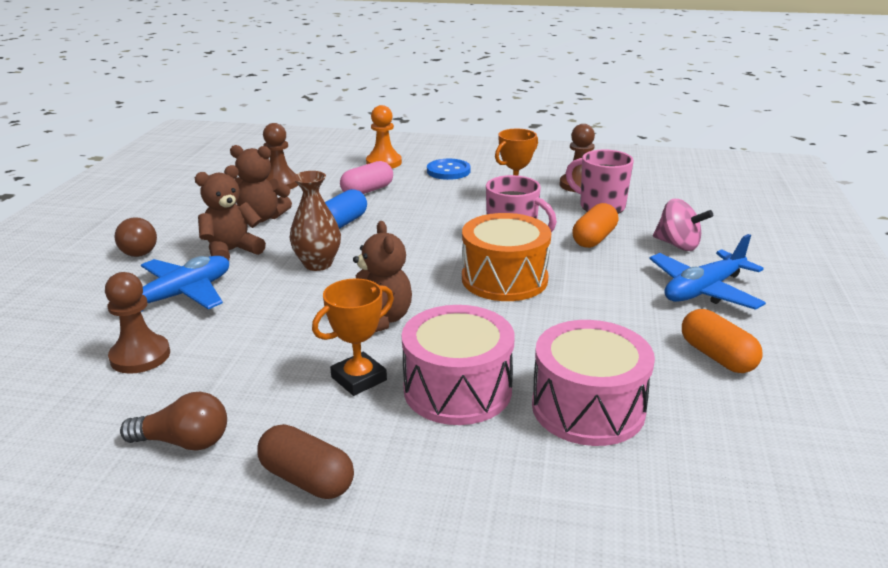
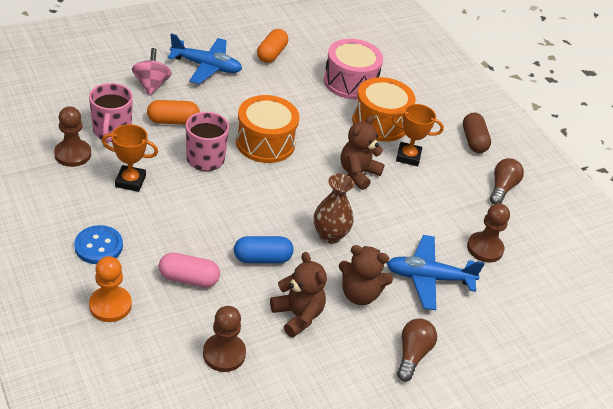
camera: 135 degrees left, 15 degrees up
(184, 442) = (502, 188): brown light bulb -> brown light bulb turned 60 degrees clockwise
(457, 389) = (380, 122): pink drum -> orange drum

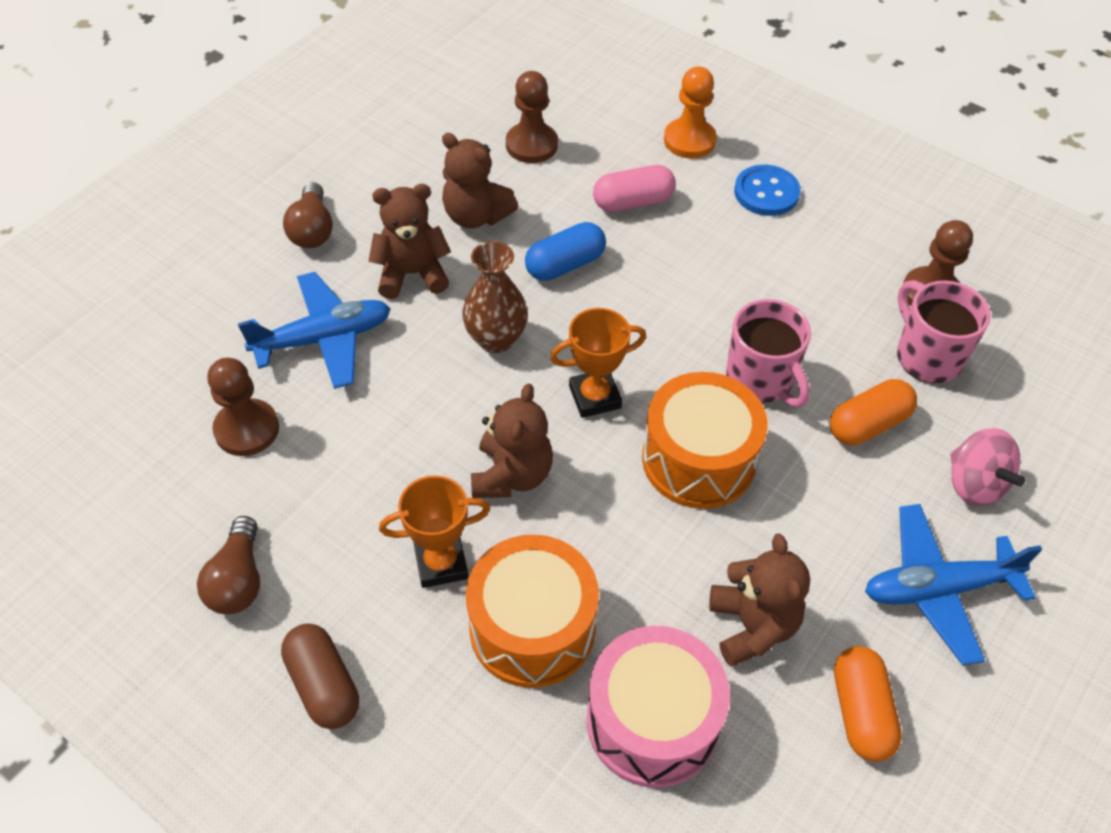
camera: 160 degrees right, 10 degrees up
(130, 181) = (819, 290): orange trophy -> orange trophy (594, 397)
(291, 87) = (752, 626): none -> brown teddy bear

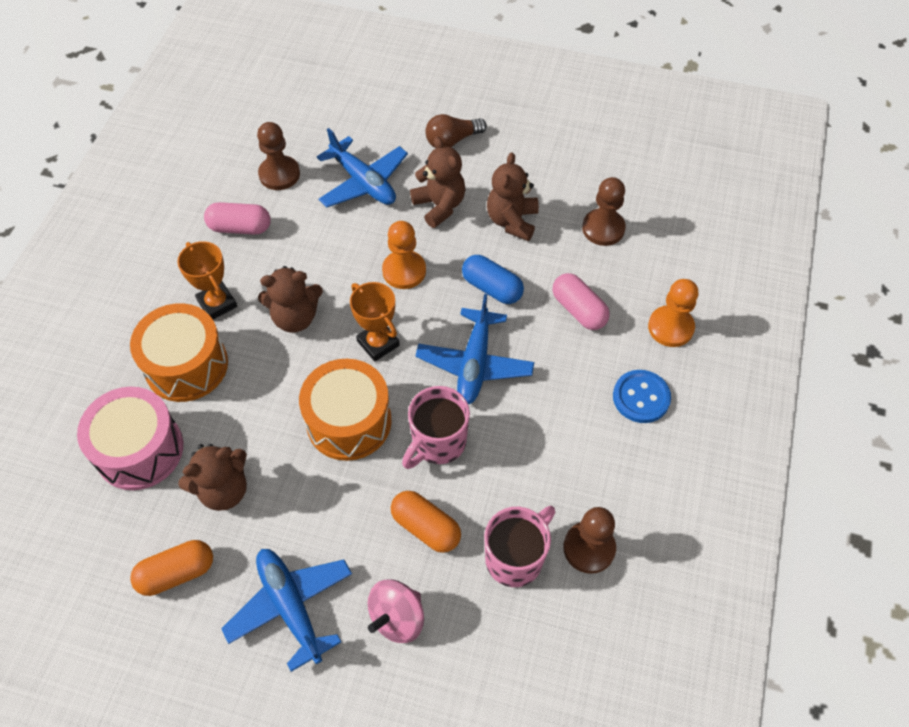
camera: 70 degrees right, 5 degrees up
(238, 580) = (176, 213): brown light bulb -> none
(317, 502) = (240, 227): none -> pink capsule
(323, 685) = (121, 277): brown capsule -> none
(496, 339) = (404, 271): brown vase -> orange pawn
(665, 313) = (474, 364): none -> blue plane

